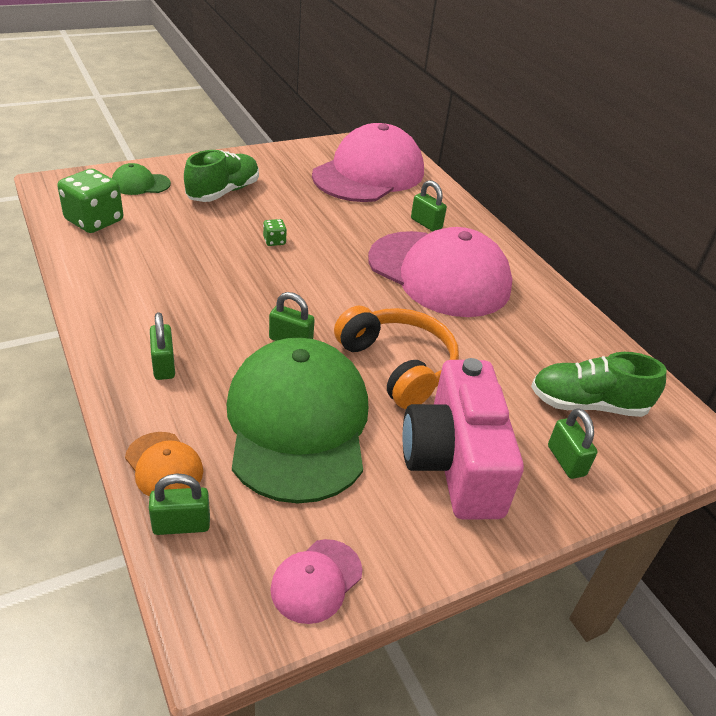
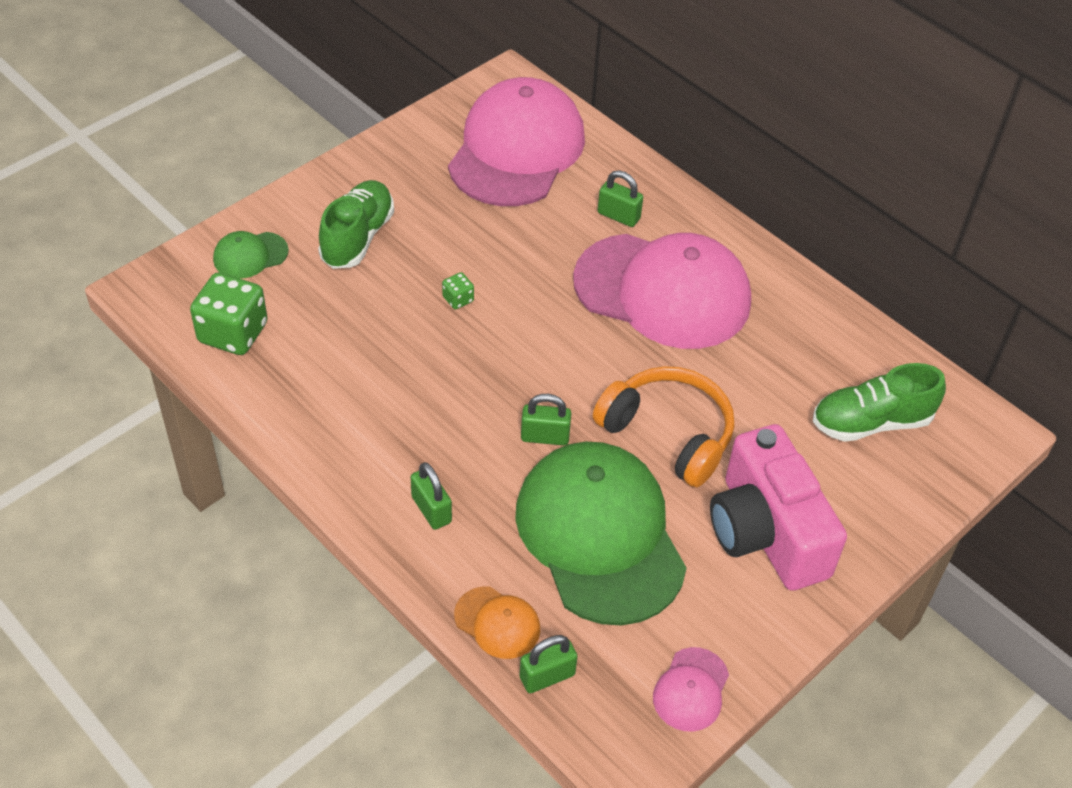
camera: 15 degrees left, 10 degrees up
(566, 461) = (868, 496): green padlock -> none

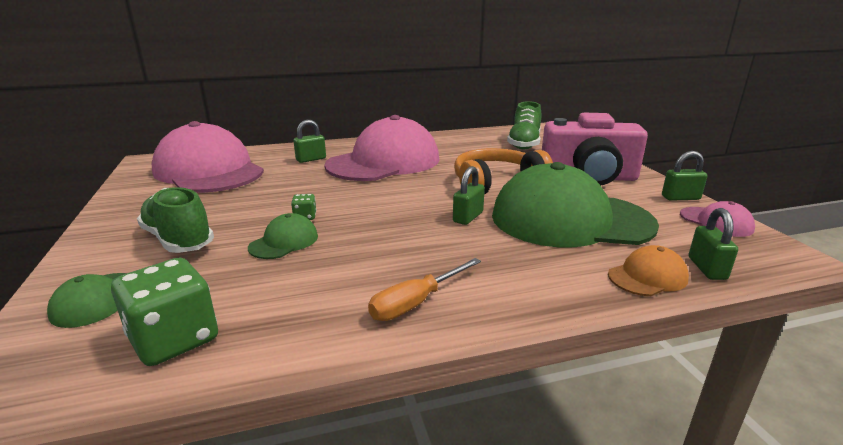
camera: 60 degrees left, 25 degrees down
(352, 454) = (416, 303): none -> orange screwdriver
(399, 312) = (284, 242): none -> green cap
(431, 510) = (510, 278): green padlock -> green padlock (680, 198)

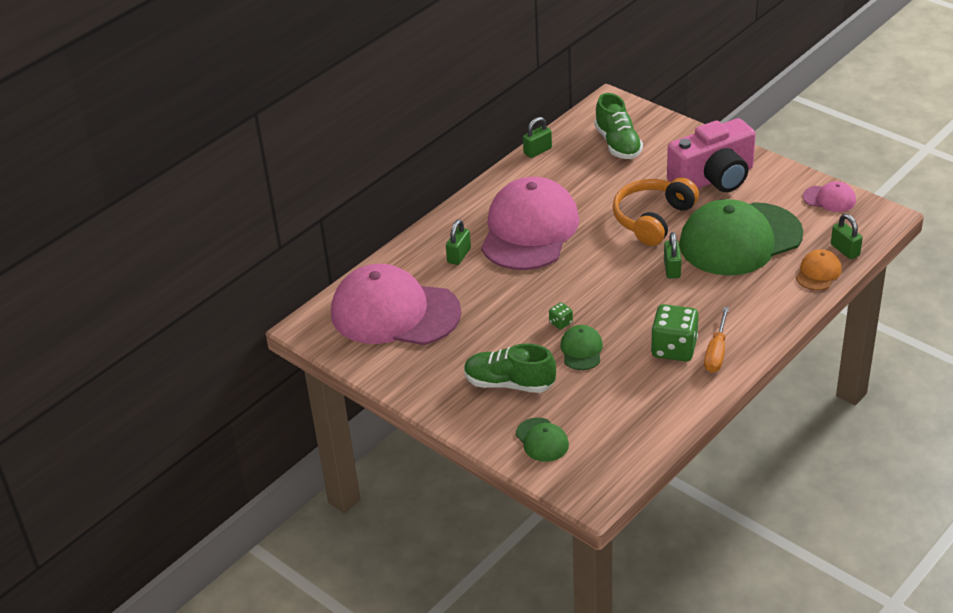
camera: 30 degrees left, 15 degrees up
(174, 339) = (625, 433): green dice -> green dice (674, 348)
(680, 198) = (794, 178): green padlock -> green padlock (537, 151)

